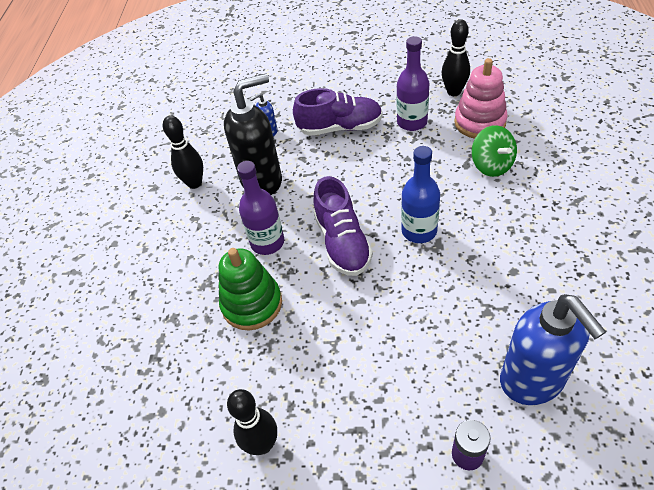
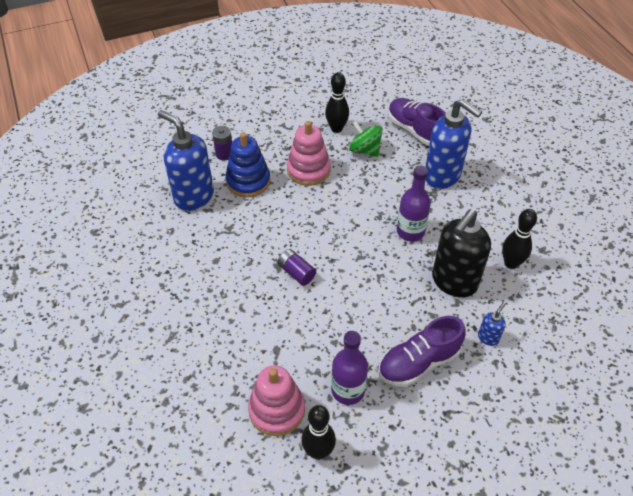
camera: 150 degrees right, 0 degrees up
(177, 303) = (443, 176): none -> blue soap dispenser
(252, 304) = (391, 189): green stacking toy -> none
(342, 242) = (352, 247): purple shoe -> purple shoe (415, 130)
(344, 373) = (308, 170): none -> pink stacking toy
(419, 231) = (296, 272): blue bottle -> purple battery
(441, 382) = (248, 181): none -> blue stacking toy
(491, 165) = (252, 355): green spinning top -> green spinning top (365, 150)

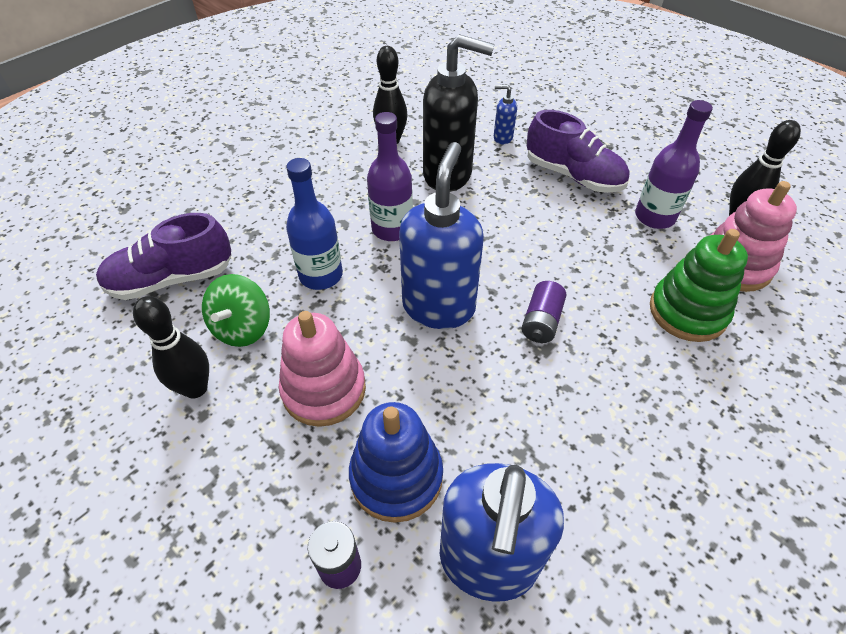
camera: 115 degrees left, 0 degrees up
(259, 352) = (687, 312): none -> green stacking toy
(386, 188) = (321, 275): none -> blue bottle
(415, 130) = (172, 279): purple shoe -> purple shoe turned 45 degrees clockwise
(443, 176) = (269, 224): blue soap dispenser -> blue soap dispenser (439, 306)

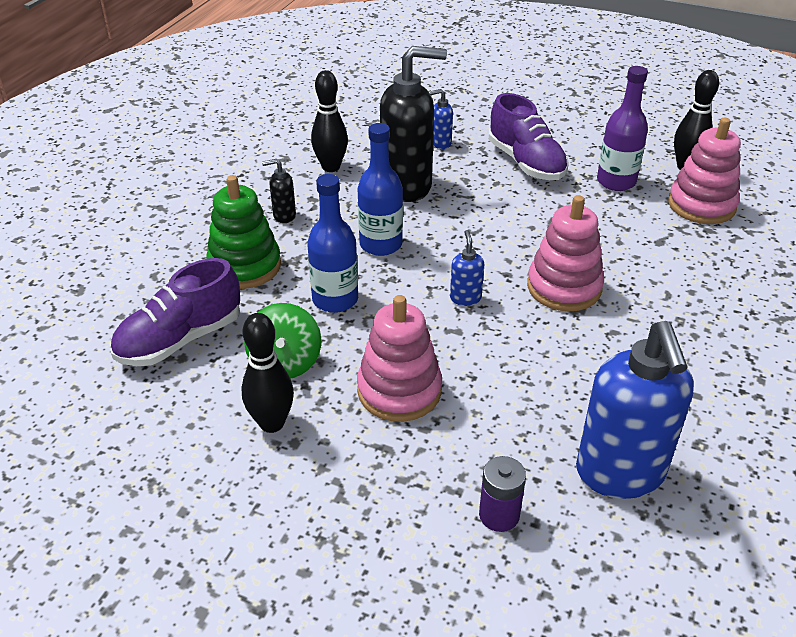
camera: 20 degrees left, 10 degrees down
(325, 179) = (284, 216): none -> black soap dispenser
(392, 229) = (381, 244): purple bottle -> blue bottle
(396, 477) = (507, 437): blue stacking toy -> none
(439, 306) = (465, 298): blue soap dispenser -> blue soap dispenser, size x0.43
(541, 321) = (564, 287): purple battery -> pink stacking toy
(573, 176) = (526, 163): purple shoe -> purple shoe turned 45 degrees clockwise
(687, 312) = (682, 250): green stacking toy -> green stacking toy (245, 266)

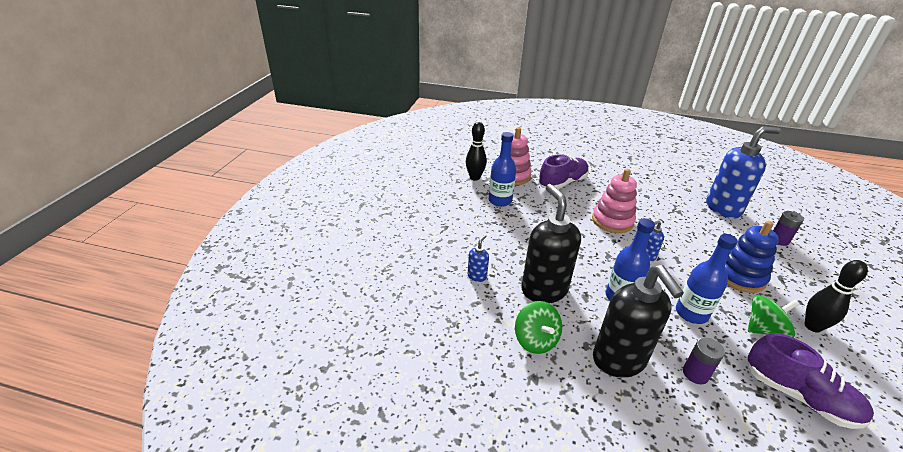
camera: 100 degrees left, 5 degrees down
(245, 266) = (695, 374): green stacking toy -> purple battery
(284, 216) = (619, 360): black soap dispenser -> black soap dispenser, size x2.32
(331, 167) = (535, 340): black bowling pin -> green spinning top
(399, 390) = (739, 276): pink stacking toy -> blue stacking toy
(440, 143) = (477, 276): blue soap dispenser -> blue soap dispenser turned 135 degrees counterclockwise
(526, 163) = (491, 234): purple shoe -> purple shoe (562, 183)
(616, 182) = (500, 201): purple bottle -> blue bottle

